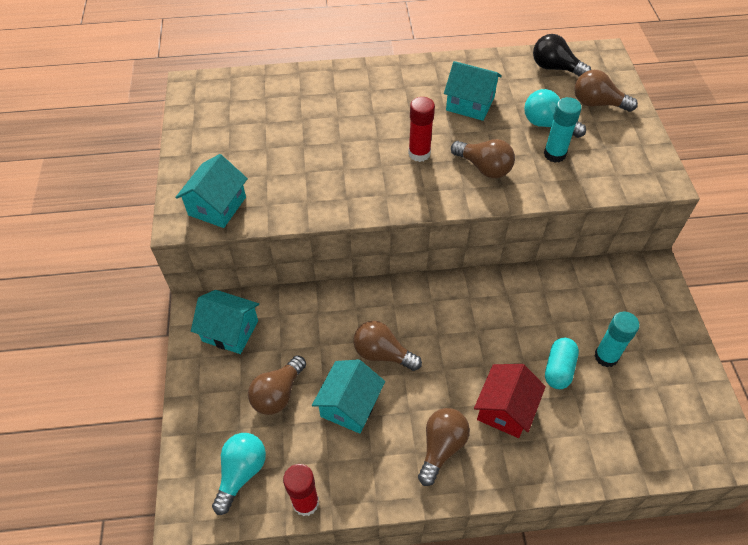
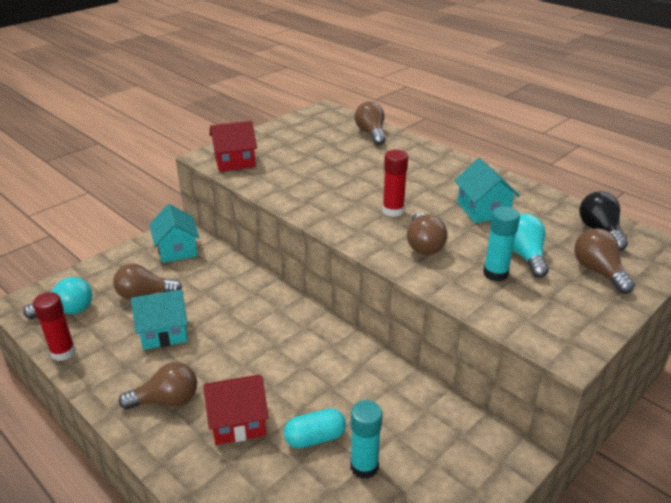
camera: 50 degrees right, 20 degrees down
(217, 206) = (234, 161): turquoise house -> red house
(382, 353) = (226, 325): brown light bulb -> brown light bulb (371, 133)

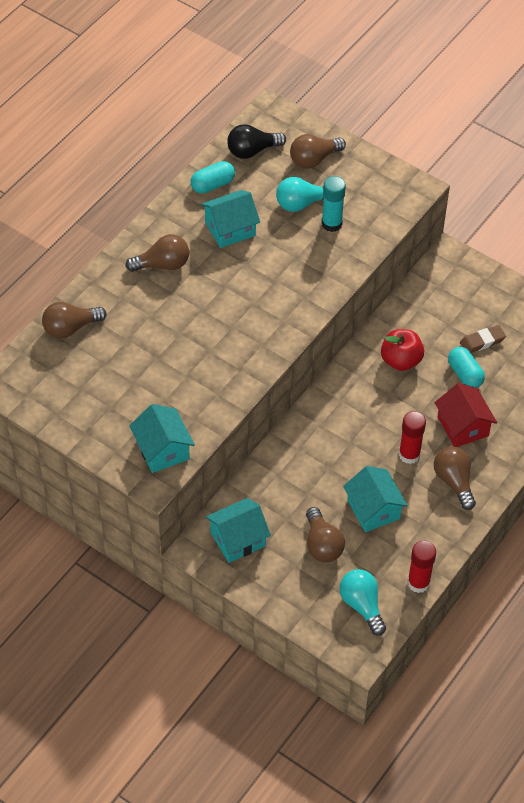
camera: 100 degrees left, 20 degrees up
(234, 161) = (162, 450): red house -> turquoise house
(347, 380) = (401, 360): none -> red apple
(364, 466) = (482, 341): turquoise glue stick -> brown eraser
(393, 211) = (245, 296): red glue stick -> red glue stick (409, 455)
(423, 245) = (299, 271): brown light bulb -> brown light bulb (162, 264)
(543, 205) = (212, 185): none -> turquoise capsule

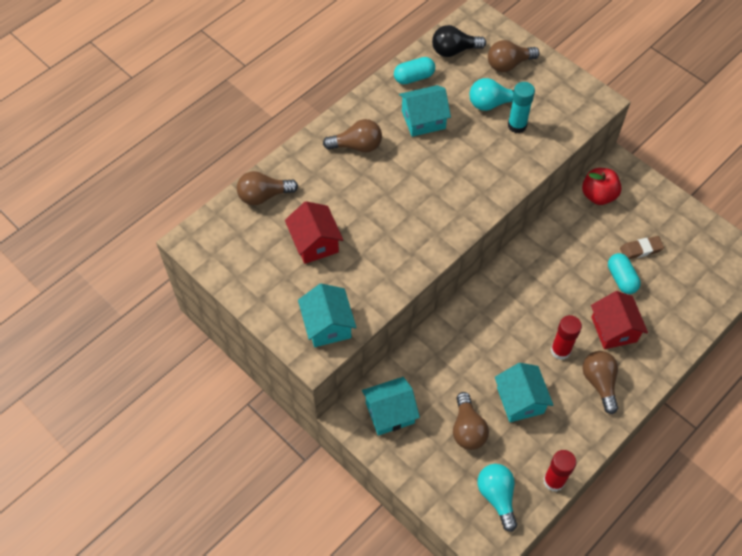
camera: 10 degrees right, 5 degrees up
(134, 369) = (315, 243): none -> red house
(401, 360) = (563, 258): red apple -> red apple (598, 195)

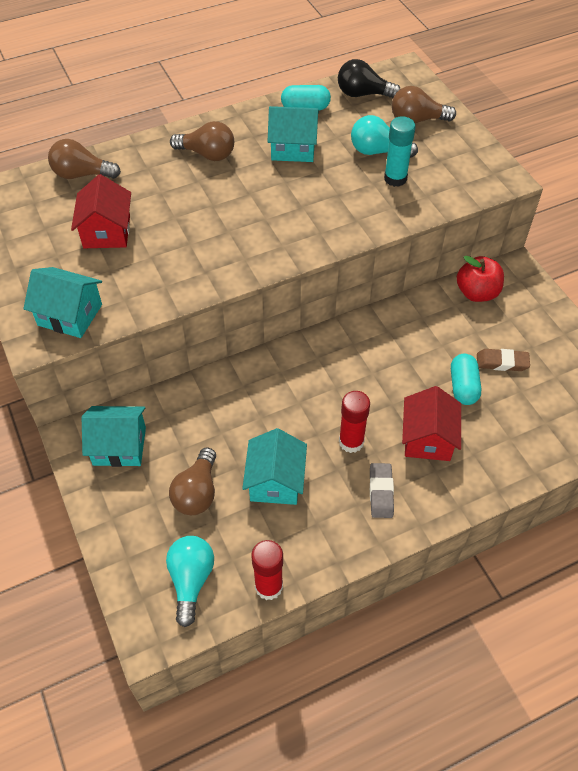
camera: 20 degrees right, 5 degrees down
(327, 325) = (70, 315): turquoise house -> turquoise house turned 75 degrees counterclockwise
(599, 383) = (381, 492): brown light bulb -> grey eraser

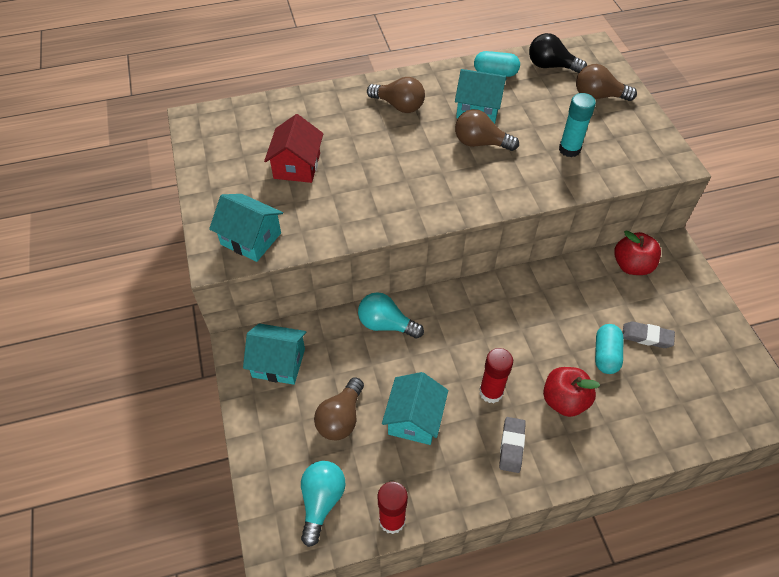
camera: 10 degrees right, 0 degrees up
(82, 174) = (284, 111): brown light bulb -> brown light bulb (480, 143)
(377, 151) = (556, 121): turquoise light bulb -> turquoise light bulb (386, 324)
(427, 438) = (564, 400): red house -> red apple
(502, 362) = (647, 337): brown eraser -> grey eraser

